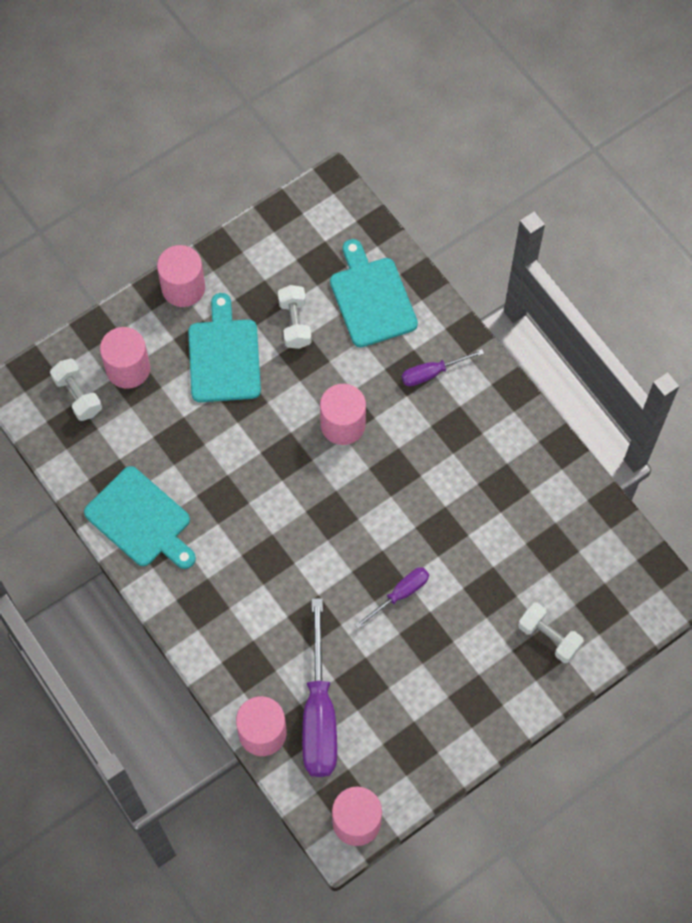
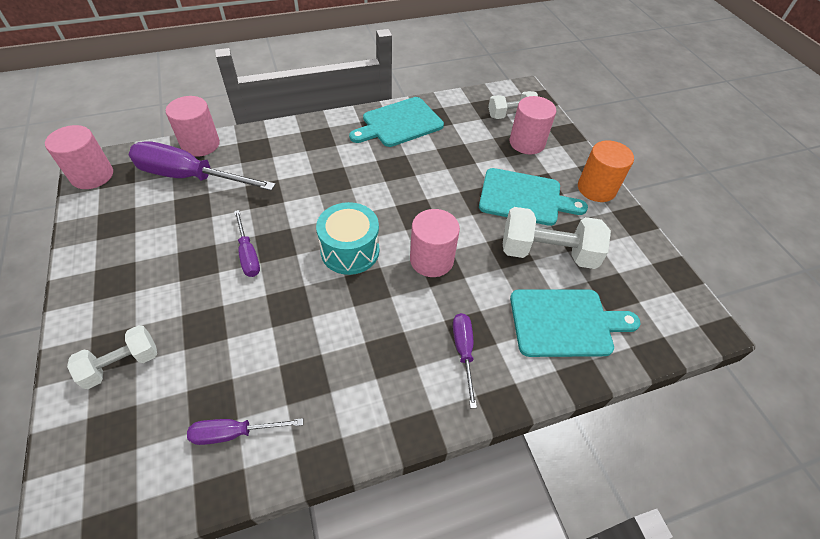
camera: 105 degrees right, 15 degrees down
(183, 288) = (596, 188): pink cylinder -> orange cylinder
(295, 323) = (547, 253): white dumbbell -> white dumbbell, size x1.62
(359, 502) = (350, 251): none -> turquoise drum
(566, 518) = (234, 433): none -> purple screwdriver

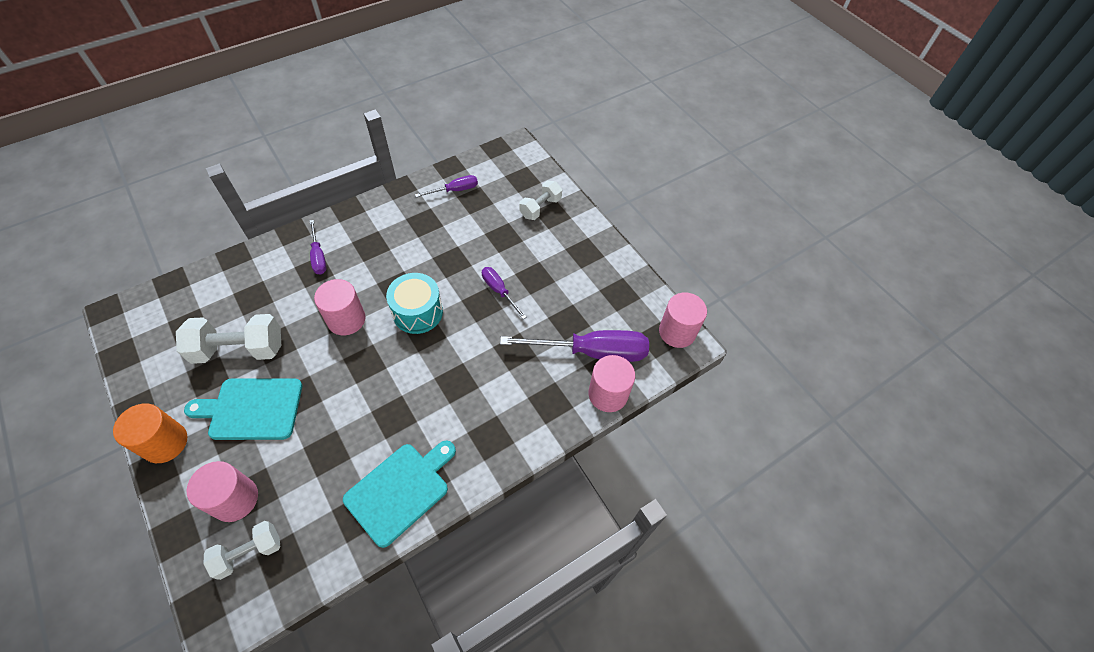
camera: 165 degrees right, 5 degrees up
(565, 322) = (237, 291): turquoise cutting board -> none

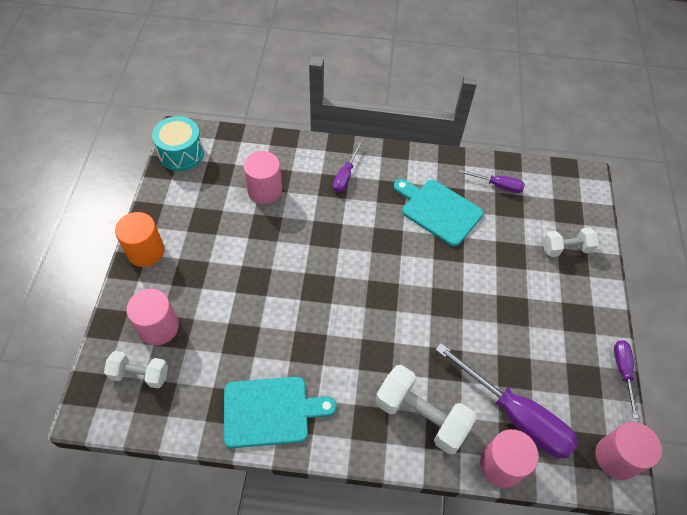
camera: 40 degrees right, 0 degrees up
(239, 349) = (239, 214): white dumbbell -> white dumbbell (421, 416)
(252, 409) = (215, 267): turquoise cutting board -> turquoise cutting board (438, 210)
(346, 319) = (329, 242): pink cylinder -> pink cylinder (265, 190)
(418, 312) = (389, 273): turquoise drum -> turquoise drum (181, 153)
(499, 291) = (471, 301): purple screwdriver -> purple screwdriver (622, 371)

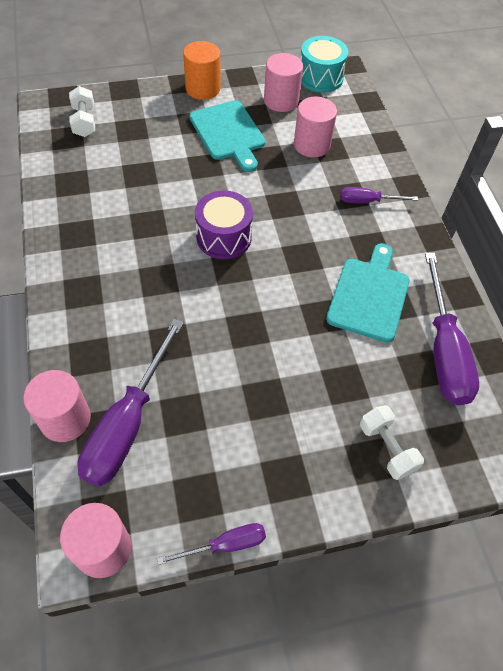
camera: 70 degrees right, 0 degrees up
(158, 327) = (132, 119): pink cylinder -> pink cylinder (281, 100)
(270, 411) = (74, 213): turquoise cutting board -> turquoise cutting board (228, 133)
(347, 291) = (224, 237): none -> purple drum
(421, 416) = (102, 332): white dumbbell -> none
(497, 185) = (443, 350): purple screwdriver -> purple screwdriver, size x1.95

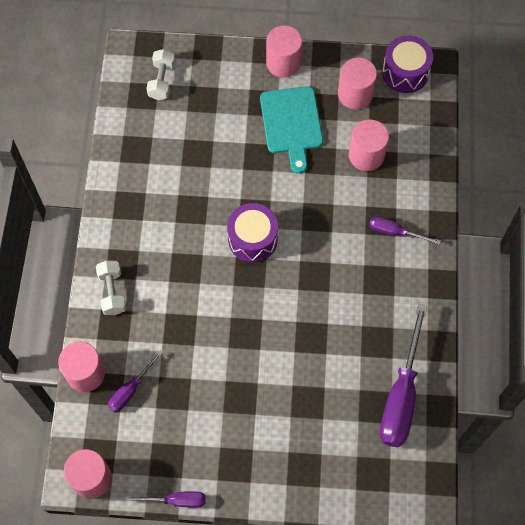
camera: 20 degrees right, 10 degrees up
(128, 424) = (130, 390): purple screwdriver -> purple screwdriver, size x0.51
(203, 88) = (283, 63): orange cylinder -> pink cylinder
(320, 77) = (405, 72): turquoise drum -> purple drum
(369, 296) = (358, 328): turquoise cutting board -> none
(386, 448) = (320, 463): white dumbbell -> white dumbbell (112, 292)

